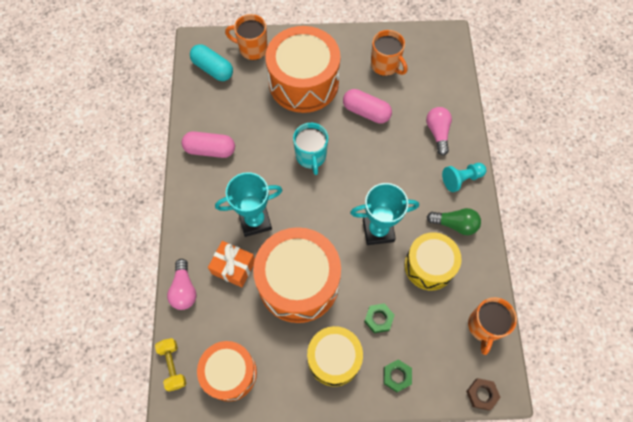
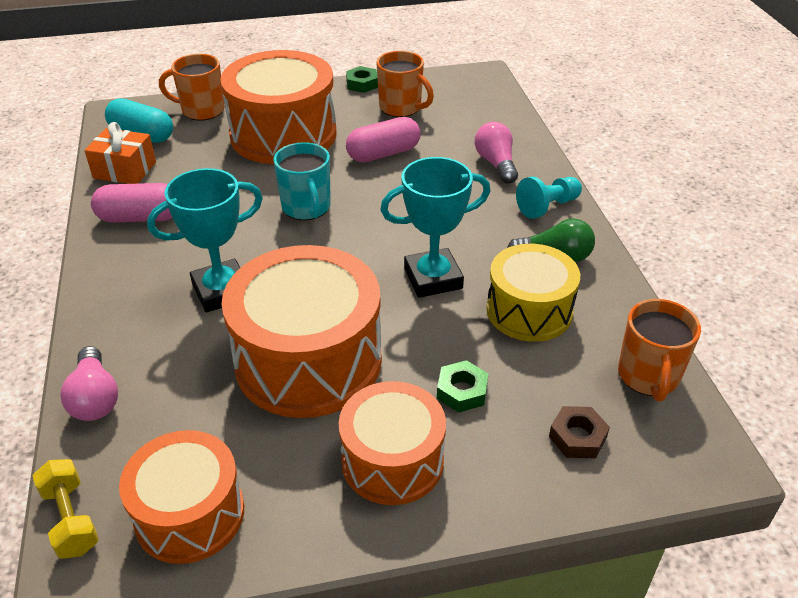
camera: 10 degrees left, 25 degrees down
(233, 267) = (188, 355): orange gift -> orange gift (125, 170)
(334, 358) = (392, 461): yellow drum -> orange drum
(366, 112) = (383, 154): pink capsule -> pink capsule turned 45 degrees counterclockwise
(397, 376) = (517, 470): green nut -> green nut (362, 84)
(481, 394) = (681, 474): brown nut -> brown nut (577, 437)

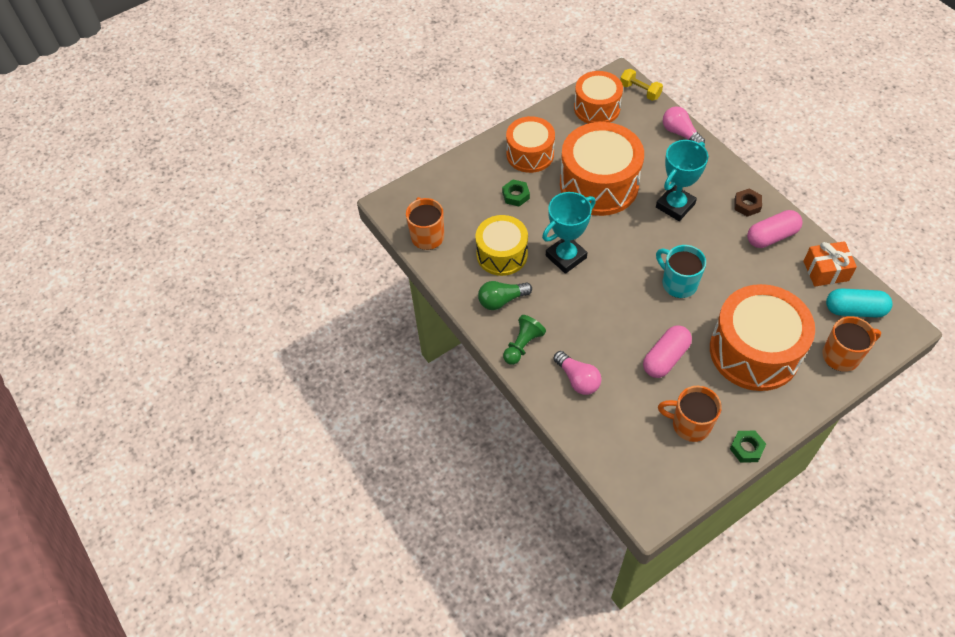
camera: 160 degrees right, 15 degrees up
(547, 206) = (522, 345): turquoise pawn -> green pawn
(577, 437) = (453, 192): brown nut -> brown nut (747, 205)

